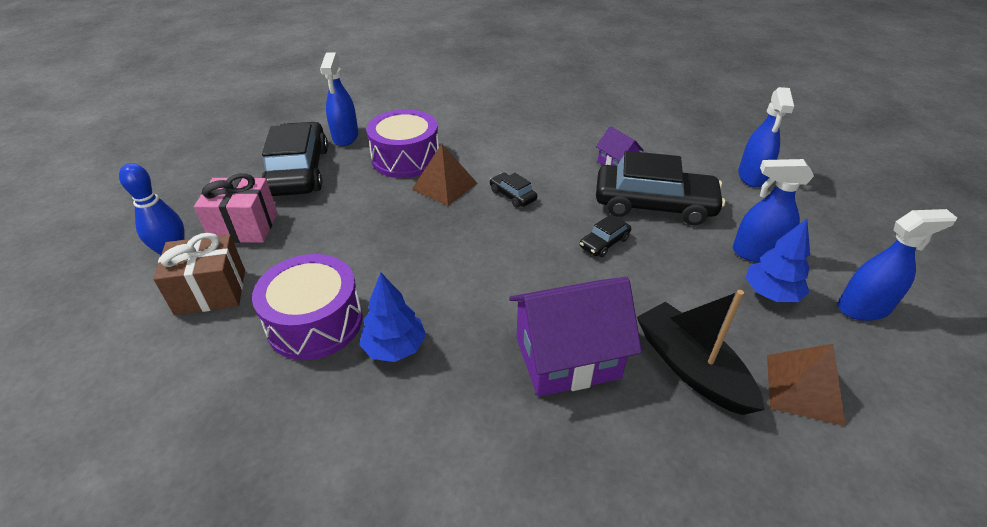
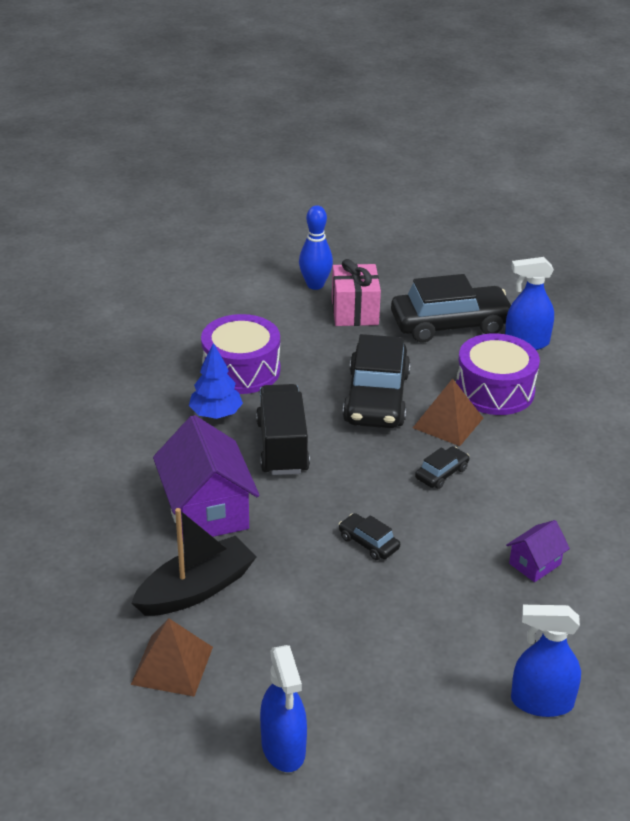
camera: 85 degrees right, 5 degrees down
(211, 292) = (271, 314): brown gift -> none
(464, 292) = (282, 447): none -> black truck
(654, 205) = (448, 591): black car -> black car (376, 398)
(757, 253) = (369, 672): blue spray bottle -> none
(770, 293) = (300, 669): blue tree -> none

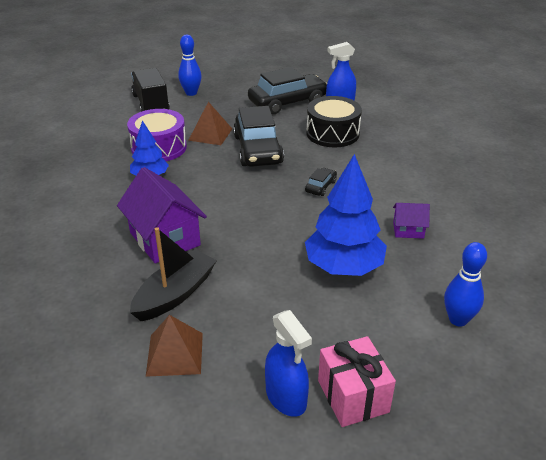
camera: 15 degrees left, 0 degrees up
(282, 447) = (205, 189): black truck -> black truck (151, 103)
(355, 312) = (223, 104): pink gift -> pink gift (353, 396)
(368, 543) = (290, 238): black car -> none
(423, 598) = (343, 267): none -> blue tree
(448, 423) = (311, 156): brown pyramid -> brown pyramid (210, 134)
(494, 390) = (332, 133): purple drum -> black drum
(535, 564) = (408, 230): purple house -> purple house turned 60 degrees clockwise
(541, 702) = (458, 319): blue spray bottle -> blue bowling pin

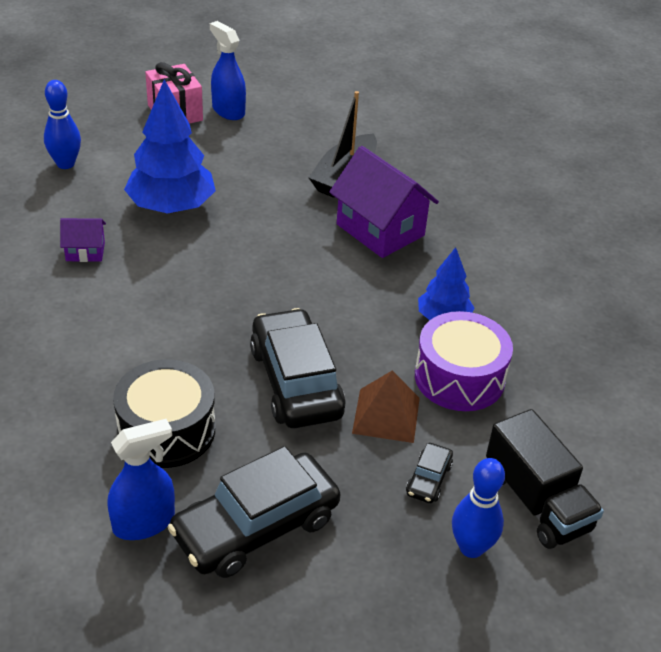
camera: 170 degrees right, 5 degrees up
(175, 354) = (326, 133): brown pyramid -> none
(320, 186) = (193, 312): black car -> black car (428, 479)

